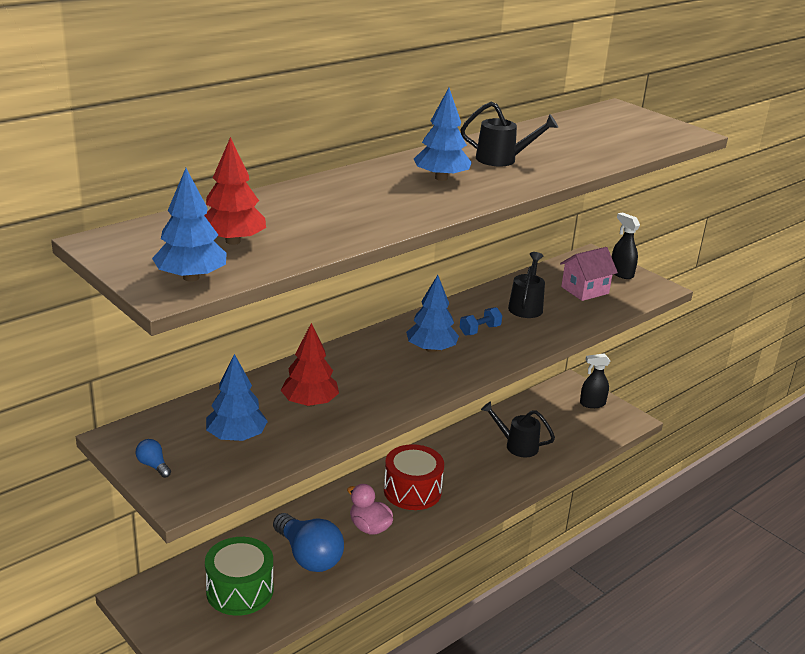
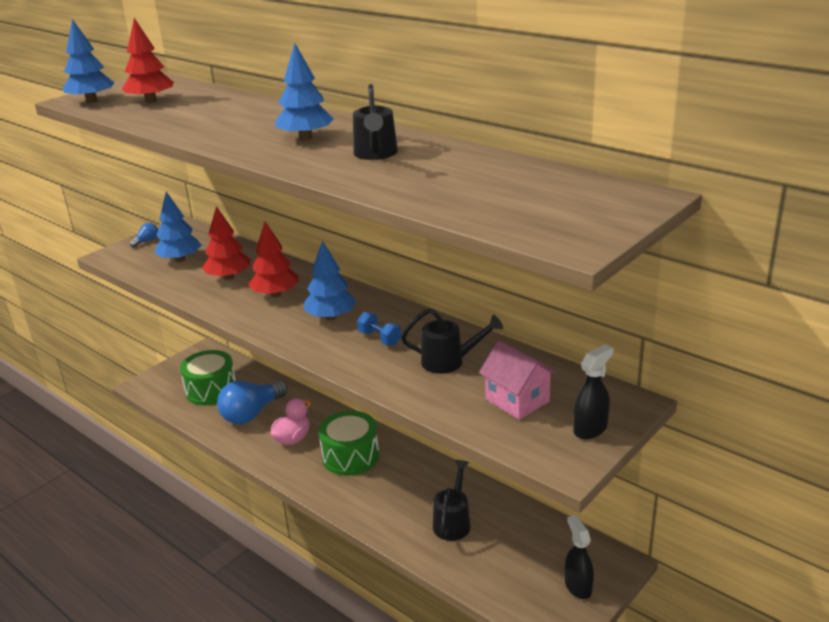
camera: 85 degrees right, 0 degrees up
(368, 375) = (276, 294): none -> red tree
(412, 491) = (350, 456): red drum -> green drum

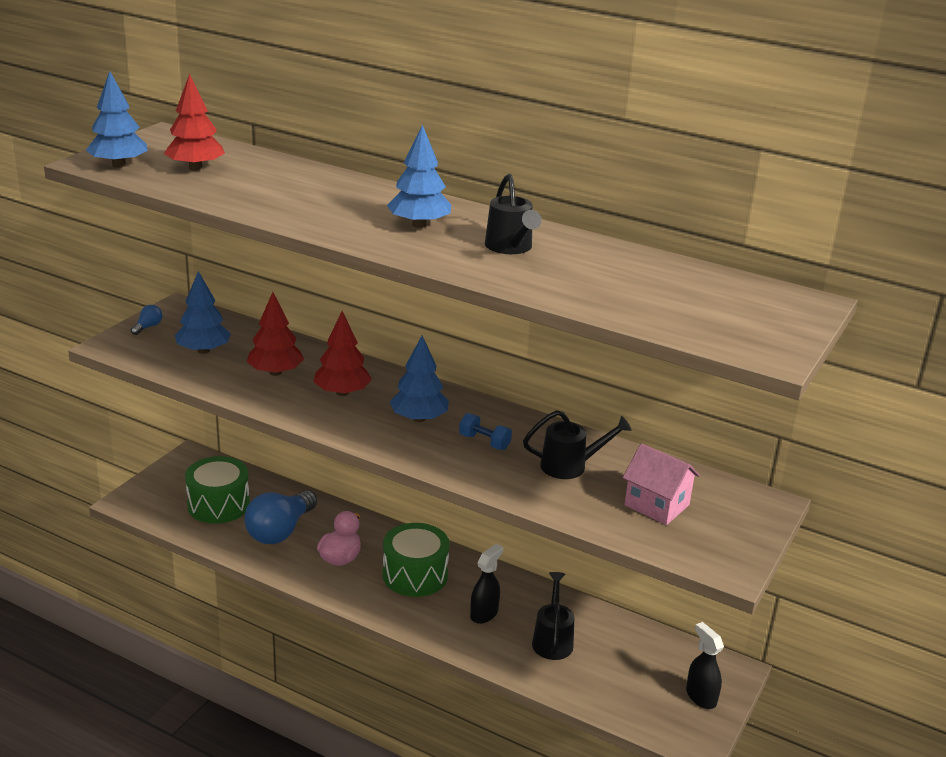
camera: 15 degrees left, 0 degrees up
(590, 429) = (739, 531): black spray bottle -> black spray bottle (484, 614)

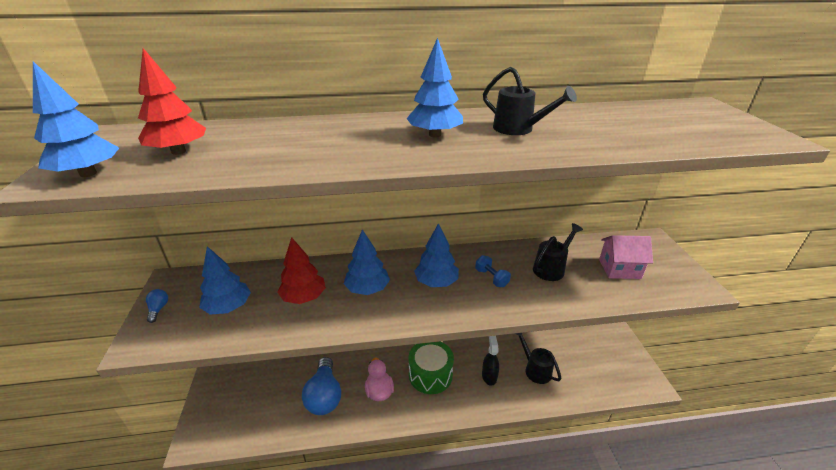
camera: 35 degrees left, 5 degrees up
(218, 505) = (265, 402): green drum -> none
(342, 392) = (367, 289): red tree -> blue tree
(484, 442) = (491, 278): blue dumbbell -> blue dumbbell turned 60 degrees clockwise
(700, 697) = (623, 356): black spray bottle -> none

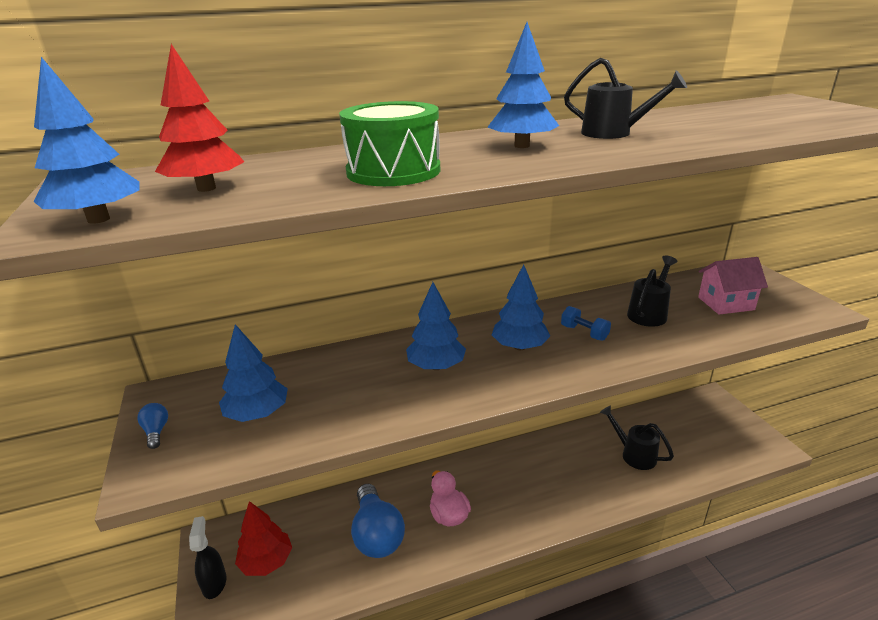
camera: 10 degrees left, 5 degrees down
(304, 297) = (357, 387): red tree -> red tree (266, 562)
(430, 375) = (508, 483): green drum -> green drum (393, 171)
(489, 376) = (581, 472): black spray bottle -> black spray bottle (214, 583)

